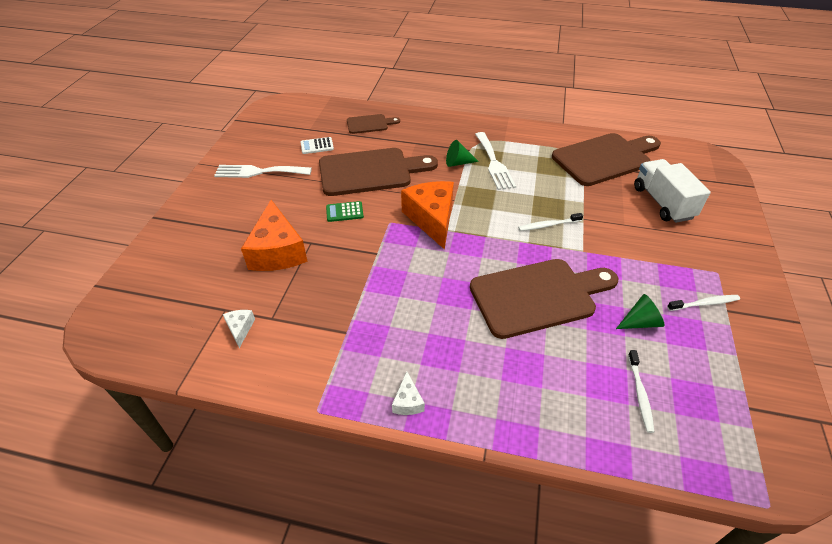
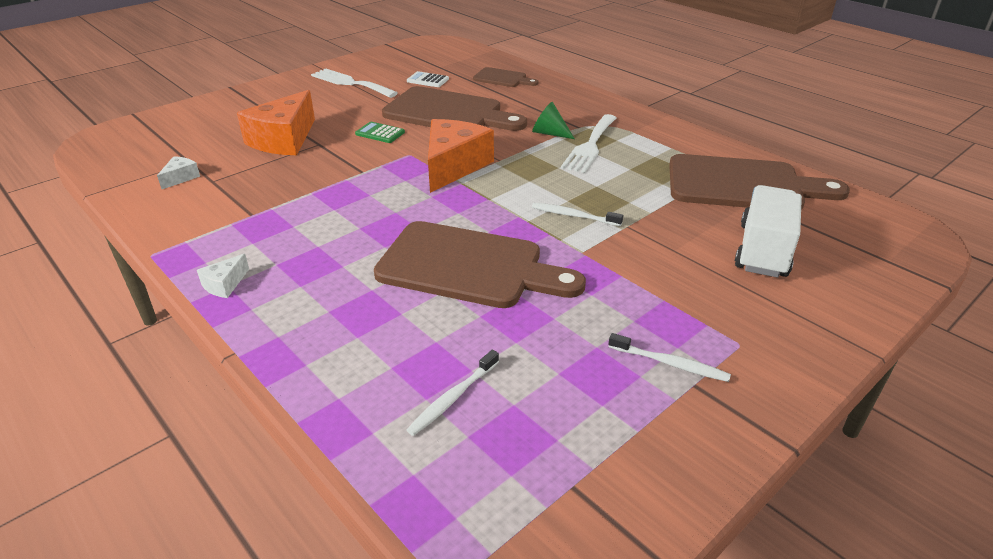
camera: 35 degrees right, 10 degrees down
(640, 322) = (554, 340): green cone -> none

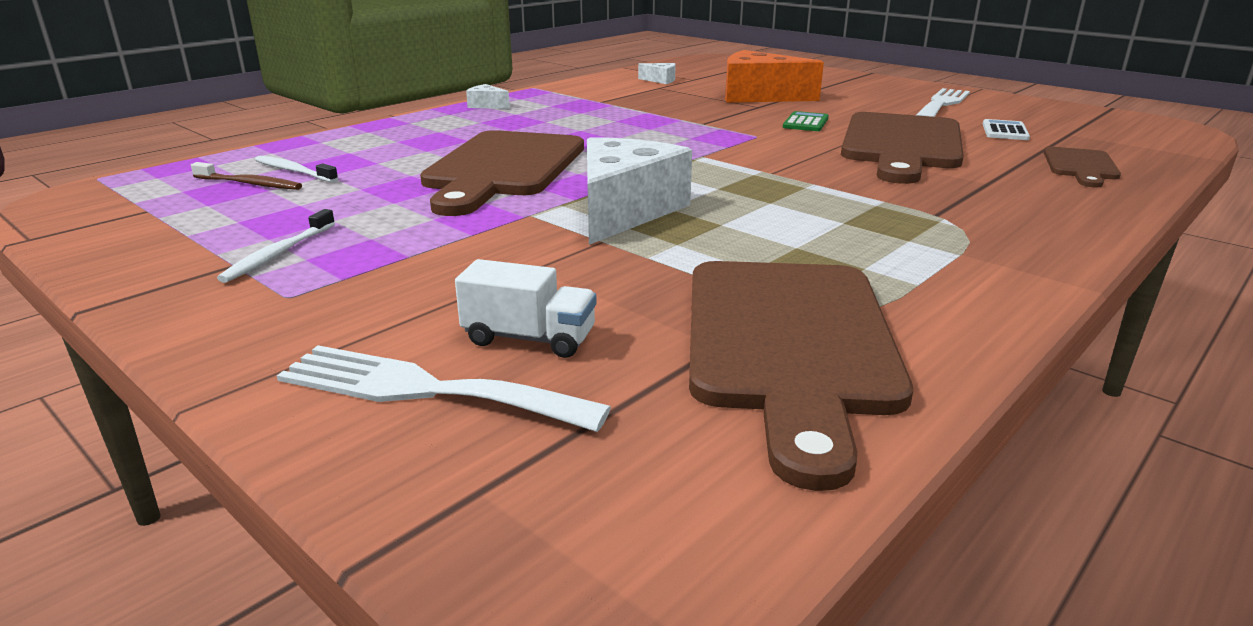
camera: 85 degrees right, 10 degrees down
(453, 166) = (738, 154): orange cheese -> none
(492, 424) = (249, 184): none -> brown toothbrush
(549, 133) = (888, 196): green cone -> none
(574, 216) = (624, 211): white toothbrush -> white cheese
(590, 146) = (865, 221): white fork -> white fork (425, 389)
(763, 250) = (529, 338): white truck -> white truck, size x0.60

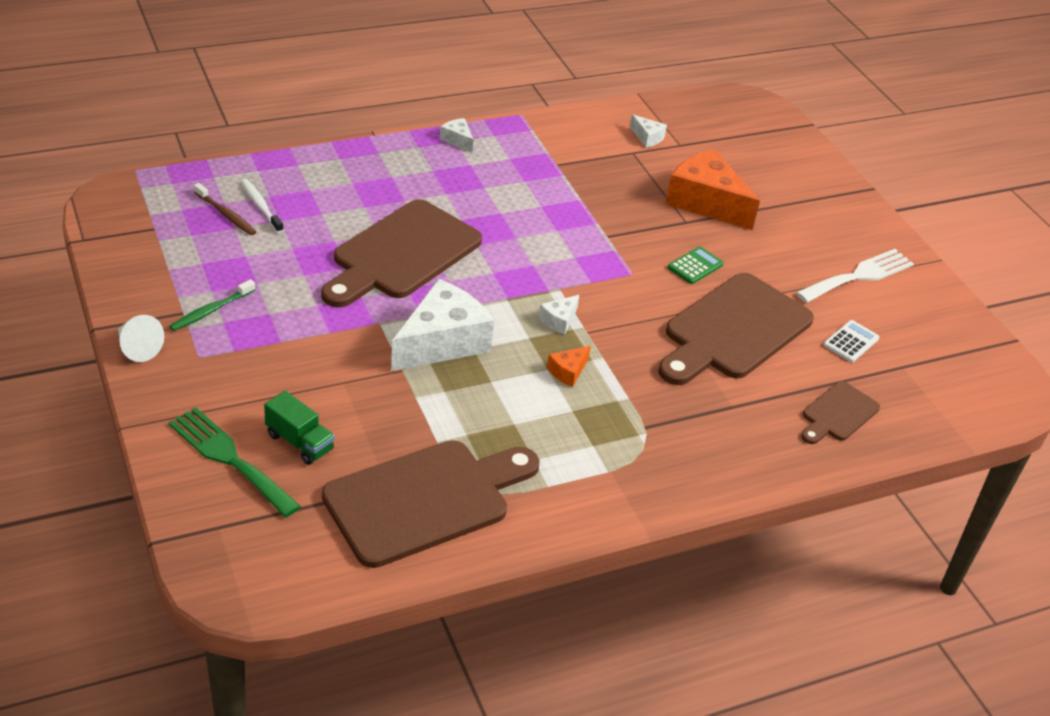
camera: 20 degrees right, 15 degrees up
(170, 313) = (137, 348): none -> white cone
(279, 253) = (211, 310): white toothbrush -> green toothbrush
(425, 389) = (230, 458): white fork -> green fork
(529, 338) = (299, 442): white truck -> green truck
(732, 172) = (559, 320): none -> white cheese
(788, 343) = (425, 500): brown cutting board -> brown cutting board turned 150 degrees counterclockwise
(794, 199) = (568, 372): none -> orange cheese

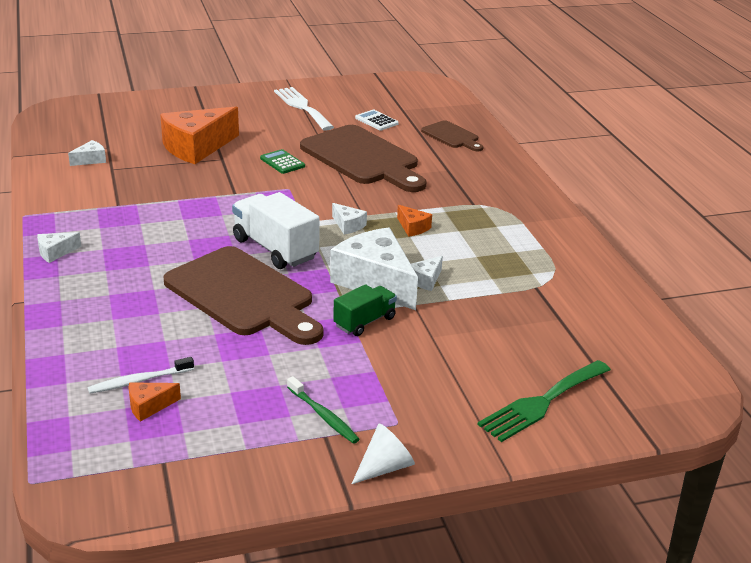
camera: 80 degrees left, 10 degrees down
(226, 214) = (149, 406): brown toothbrush -> orange cheese
(299, 442) = (514, 362): green truck -> green truck (364, 322)
(425, 500) = (571, 302): brown cutting board -> none
(452, 379) = (425, 280): none -> white cheese
(494, 270) = (275, 249): none -> white truck

